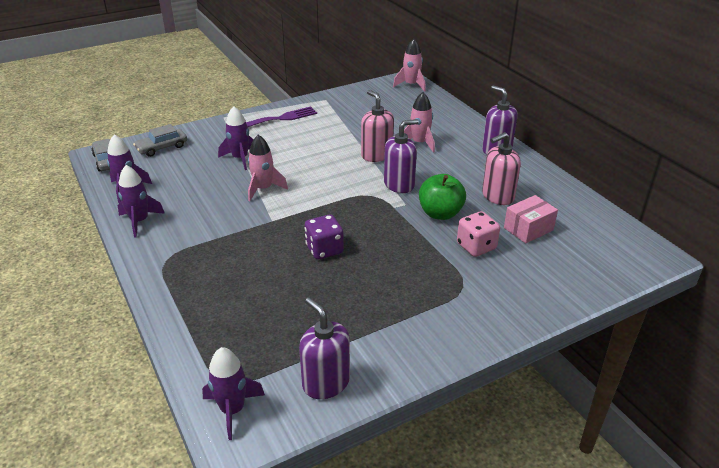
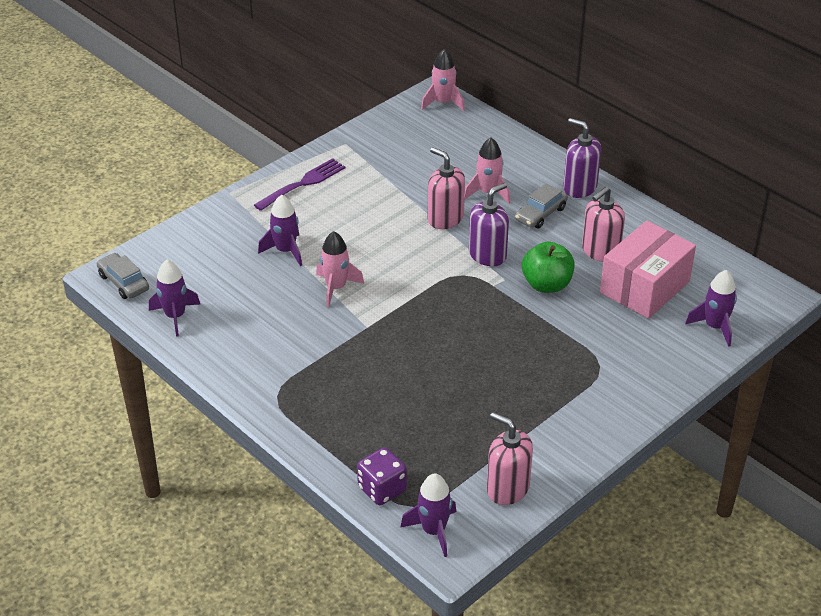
camera: 15 degrees left, 5 degrees up
(140, 221) = (217, 355): purple rocket -> purple rocket (715, 327)
(162, 148) = (180, 252): grey car -> grey car (541, 214)
(324, 249) = (441, 351): purple dice -> purple dice (382, 489)
(326, 382) = (507, 488): purple soap dispenser -> pink soap dispenser
(476, 246) = (598, 318): pink dice -> none
(528, 229) = (644, 287): pink box -> pink box, size x1.73

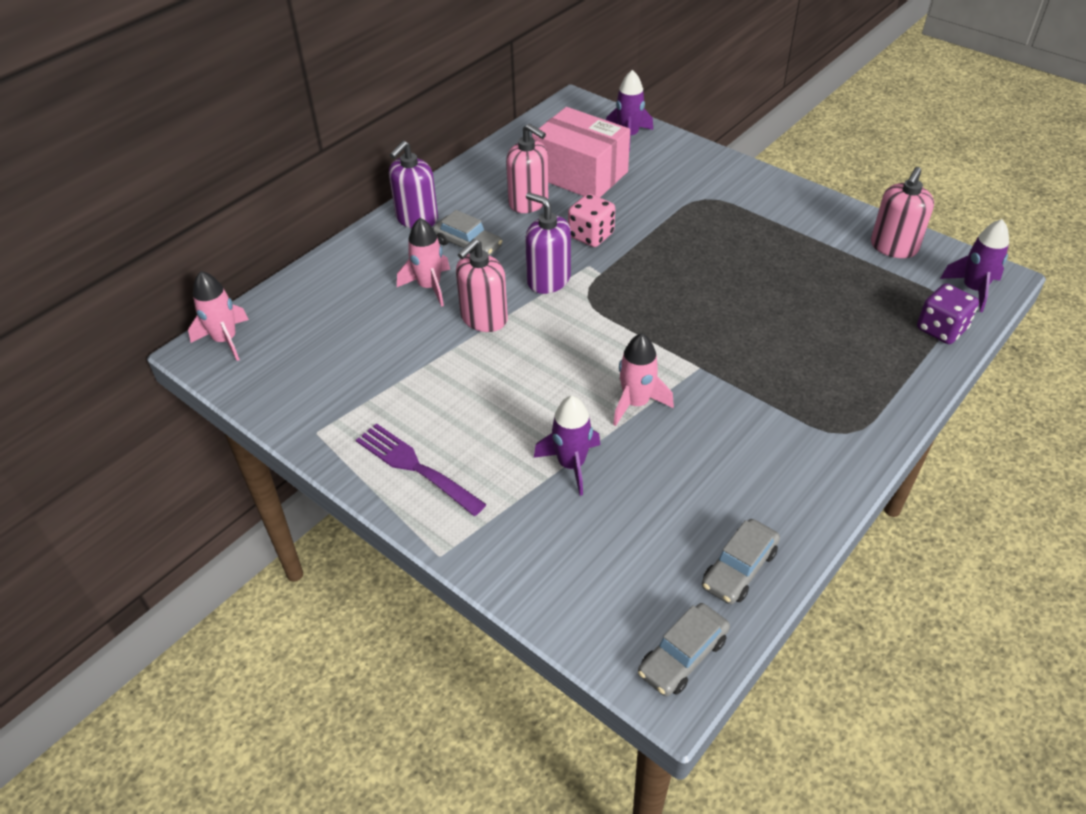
camera: 95 degrees left, 5 degrees up
(175, 316) = (739, 568): purple rocket -> grey car
(546, 284) = (591, 235): green apple -> pink dice

